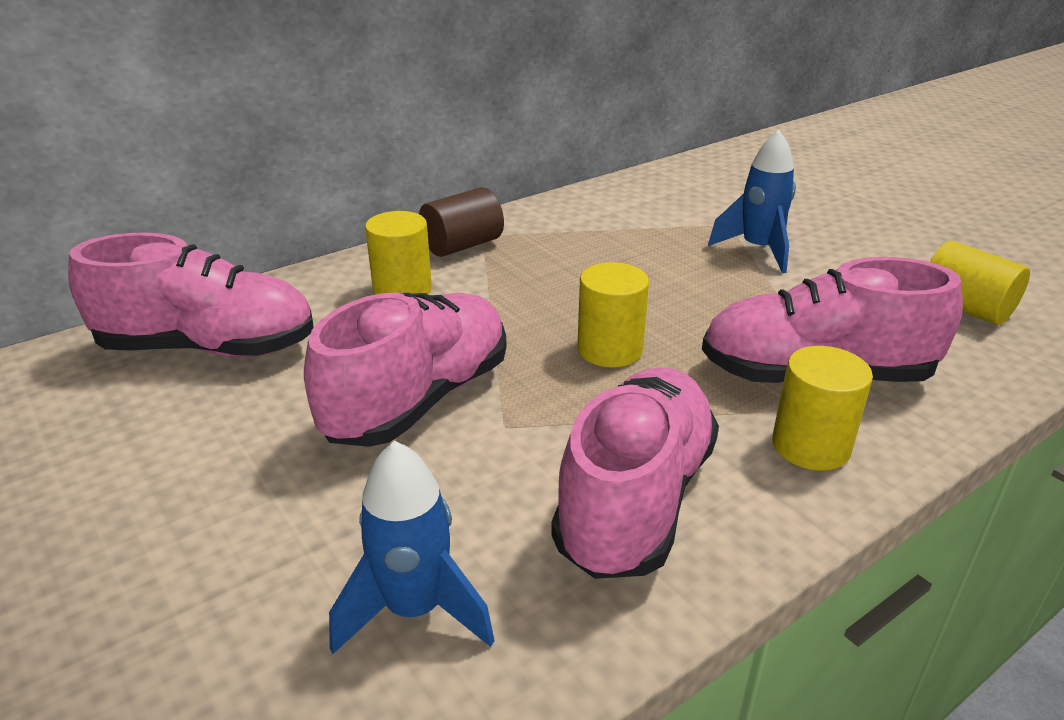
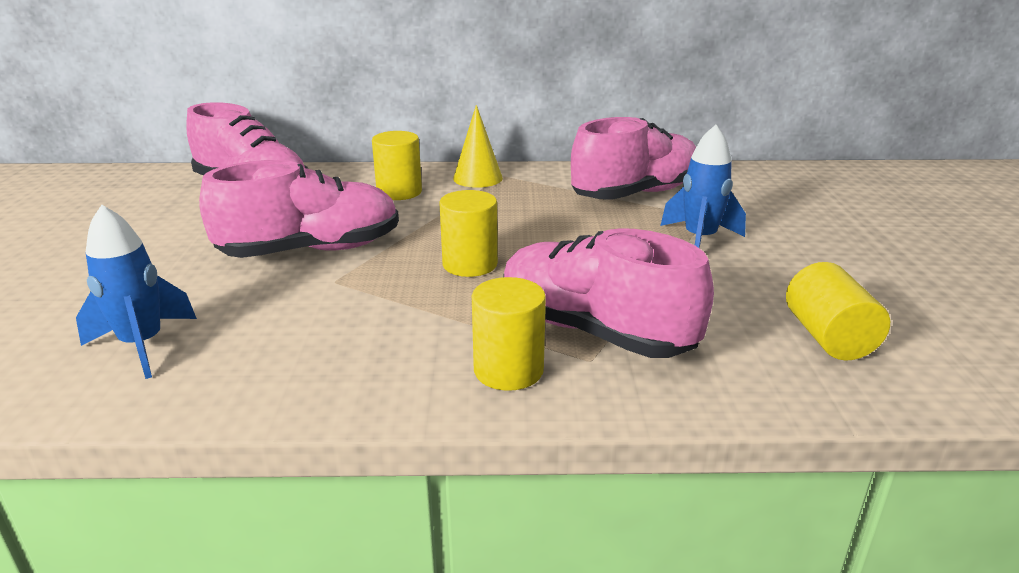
camera: 35 degrees right, 5 degrees down
(462, 245) = (477, 178): brown cylinder -> yellow cone
(635, 499) = (339, 348): pink shoe -> pink shoe (636, 194)

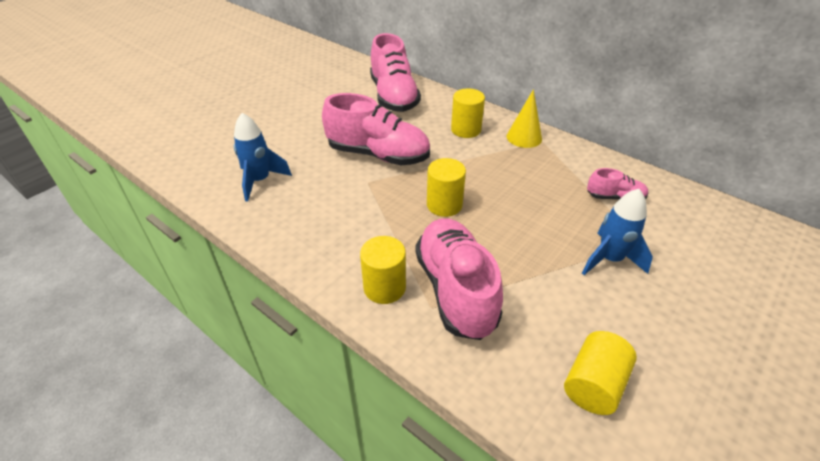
camera: 40 degrees right, 15 degrees up
(636, 194) = (615, 197): pink shoe -> pink shoe, size x0.49

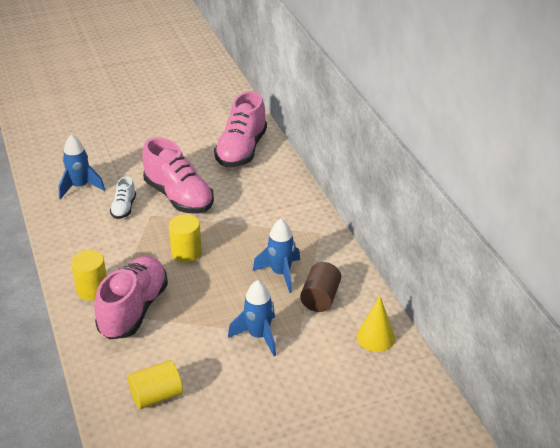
camera: 30 degrees right, 5 degrees down
(331, 185) = (124, 208): none -> white shoe
(466, 130) = (268, 200): yellow cylinder -> none
(524, 137) = (308, 224): yellow cone -> yellow cone (375, 337)
(554, 189) = (280, 273): none -> blue rocket
(615, 197) = (320, 298): pink shoe -> brown cylinder

